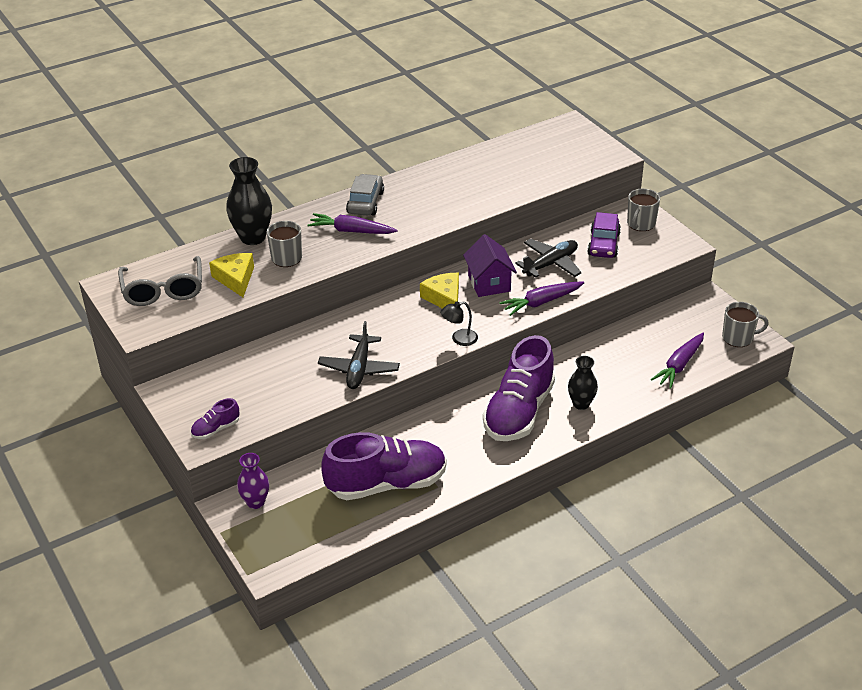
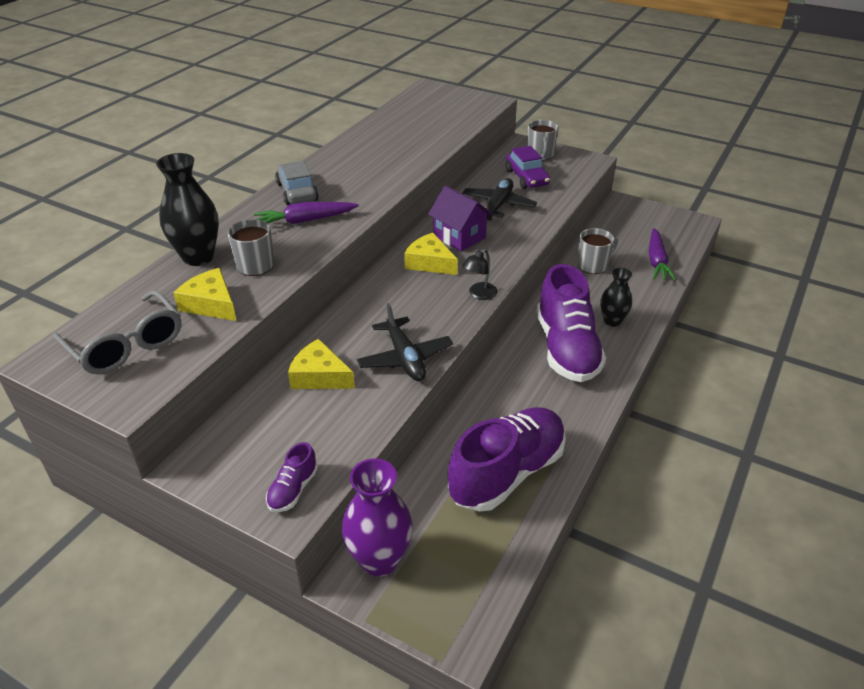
camera: 30 degrees left, 0 degrees up
(255, 502) = (379, 560): purple vase -> purple vase, size x1.61
(289, 360) = (319, 376): none -> yellow cheese
(541, 302) = (522, 238): purple carrot -> none
(738, 338) = (677, 225): grey mug -> grey mug (593, 265)

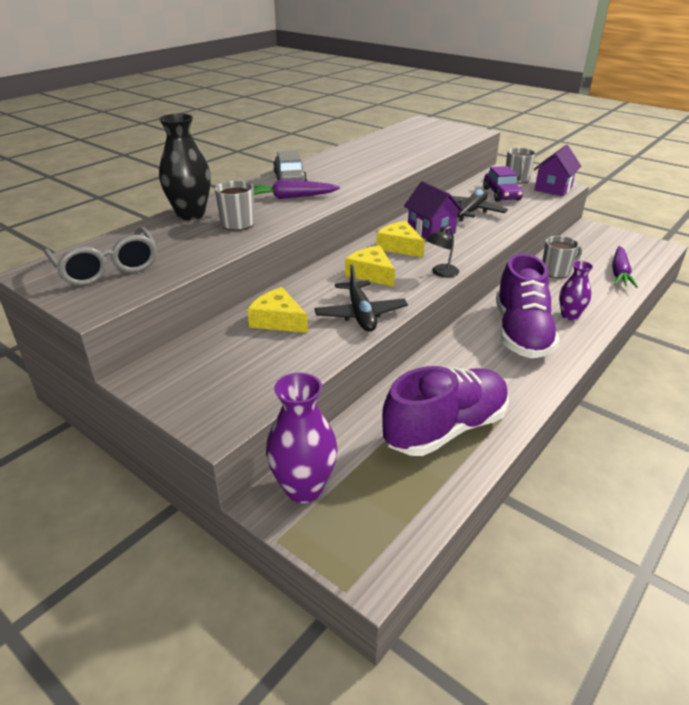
camera: 10 degrees right, 5 degrees down
(211, 304) = (190, 246): yellow cheese -> yellow cheese (371, 273)
(293, 490) = (228, 406): purple shoe -> none
(580, 164) = (553, 188): none -> purple house
(612, 321) = (569, 316): black vase -> purple vase

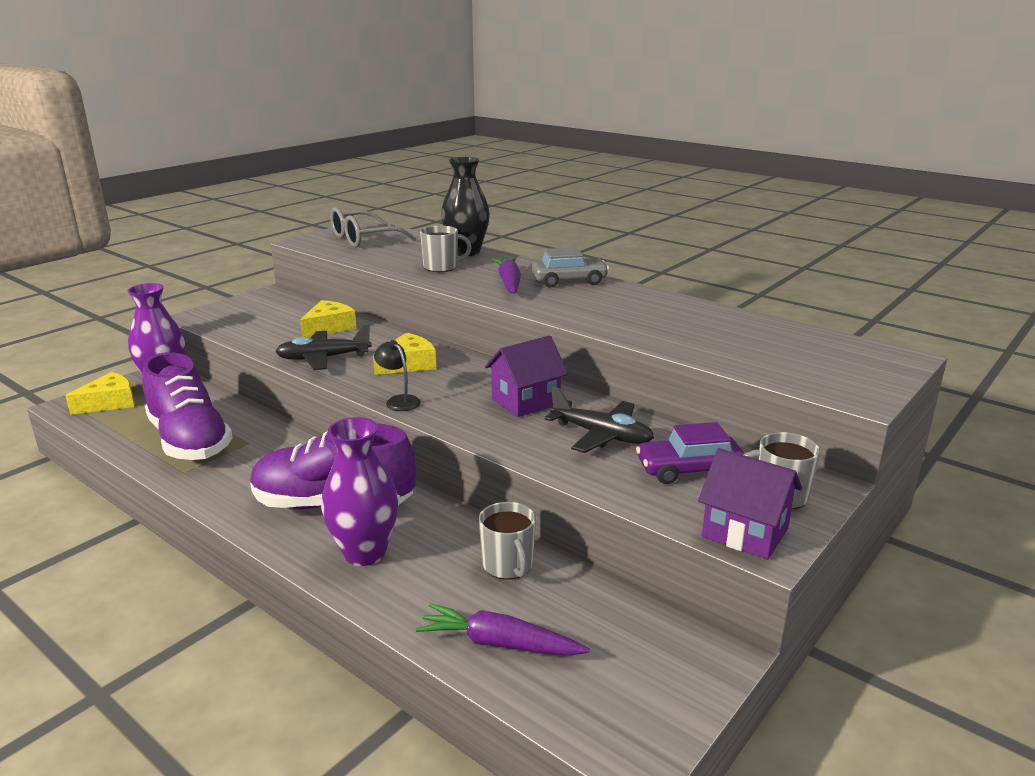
camera: 90 degrees right, 10 degrees down
(400, 246) = (476, 380): yellow cheese -> yellow cheese (109, 402)
(569, 316) = (365, 553): purple vase -> purple vase, size x1.61

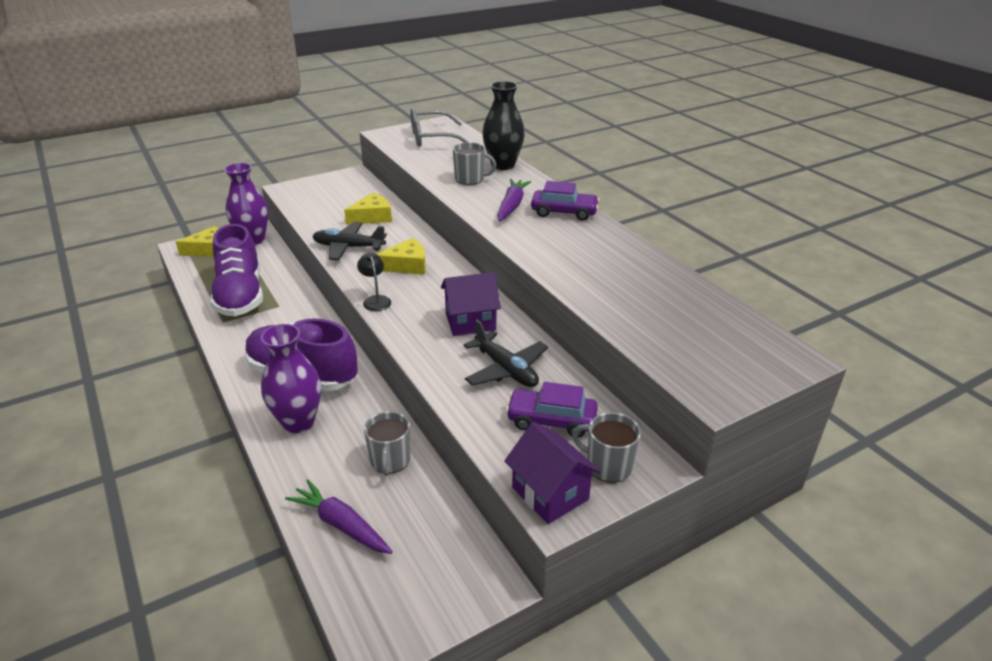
camera: 20 degrees right, 10 degrees up
(569, 281) = (564, 212): grey car -> purple car

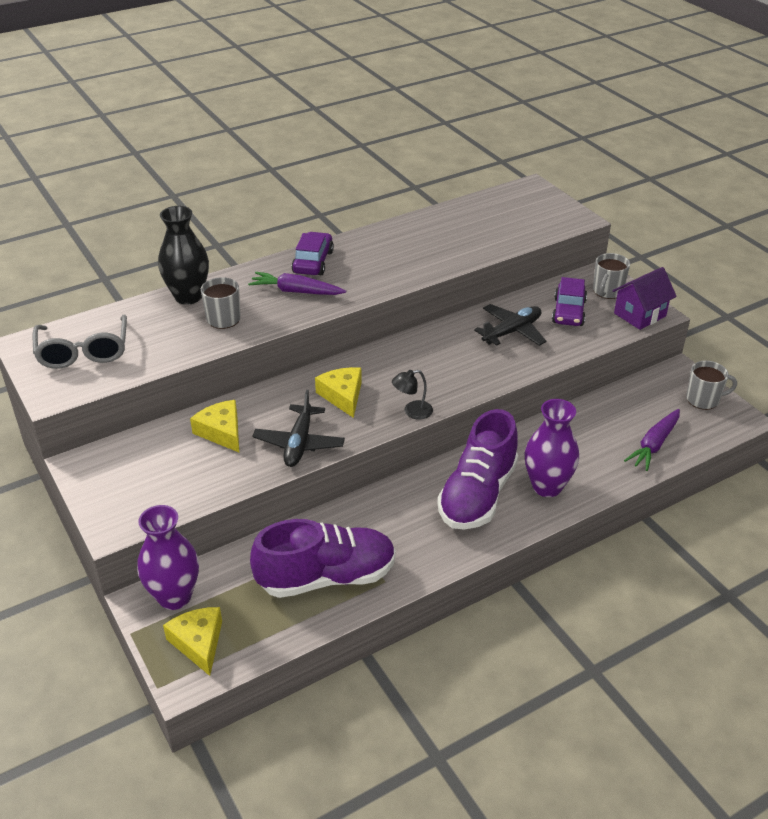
camera: 90 degrees left, 5 degrees up
(390, 460) = (581, 425): grey mug -> grey mug (703, 399)
(470, 322) = (445, 351): purple house -> none

